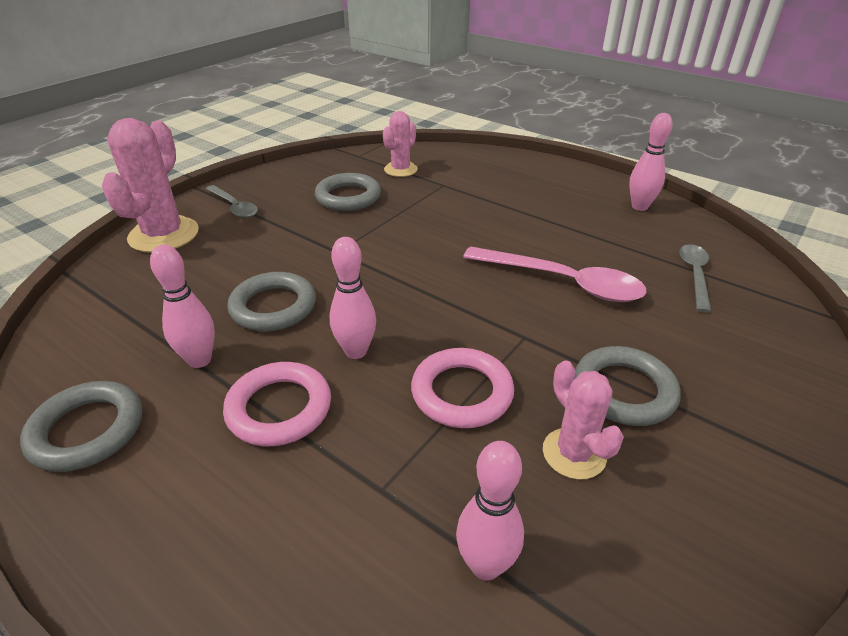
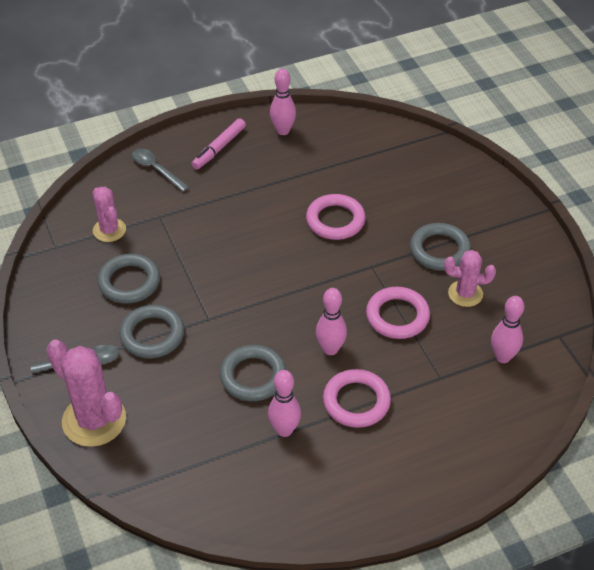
camera: 60 degrees left, 10 degrees up
(87, 430) = (315, 498): grey ring -> grey ring (152, 335)
(563, 282) = (335, 220): pink spoon -> pink ring
(564, 183) = (219, 148): none -> pink marker
(694, 275) = (373, 158): grey spoon -> grey spoon (156, 169)

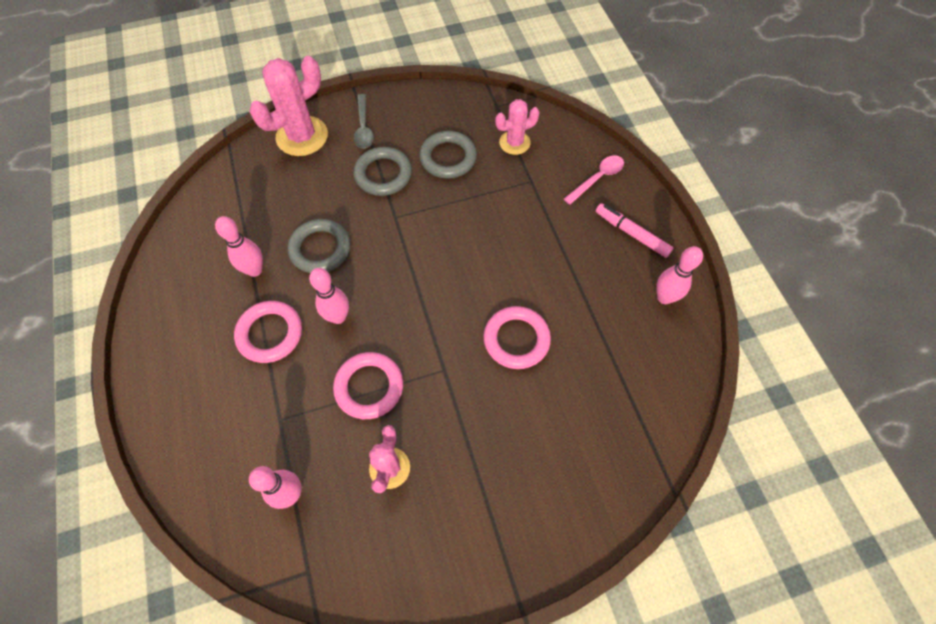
camera: 95 degrees right, 15 degrees up
(156, 169) = (597, 178): grey spoon -> pink spoon
(439, 250) = (460, 449): grey ring -> none

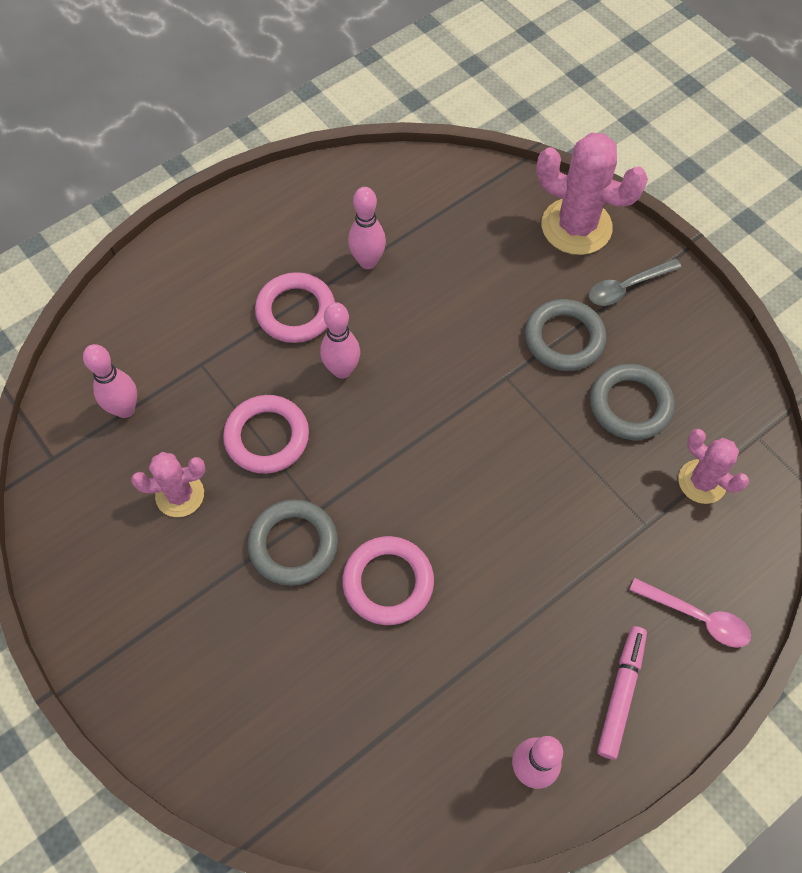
camera: 70 degrees right, 0 degrees up
(320, 249) = (423, 314): grey ring -> grey ring (293, 544)

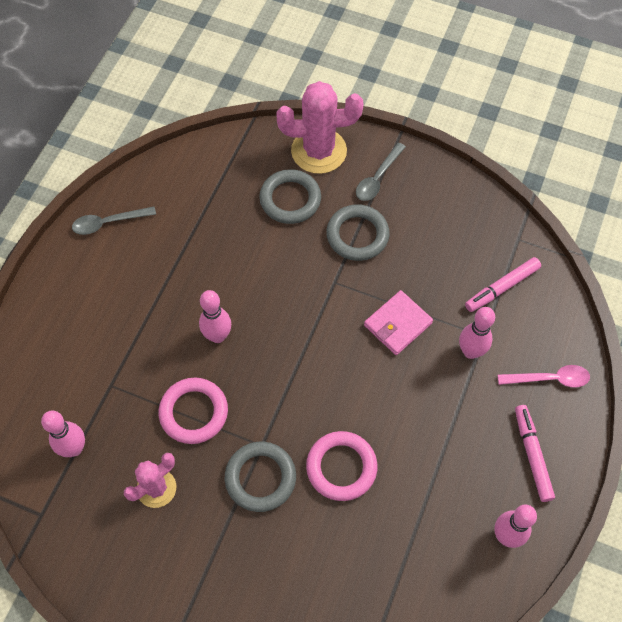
camera: 30 degrees left, 0 degrees up
(295, 311) = (157, 310): pink ring -> none
(302, 197) = (108, 223): none -> grey spoon
(368, 261) = (187, 247): pink bowling pin -> pink bowling pin (470, 351)
(550, 460) = (398, 324): none -> pink wallet
(630, 405) = (427, 259): grey ring -> grey ring (290, 199)
(702, 482) = (502, 287): pink cactus -> pink marker

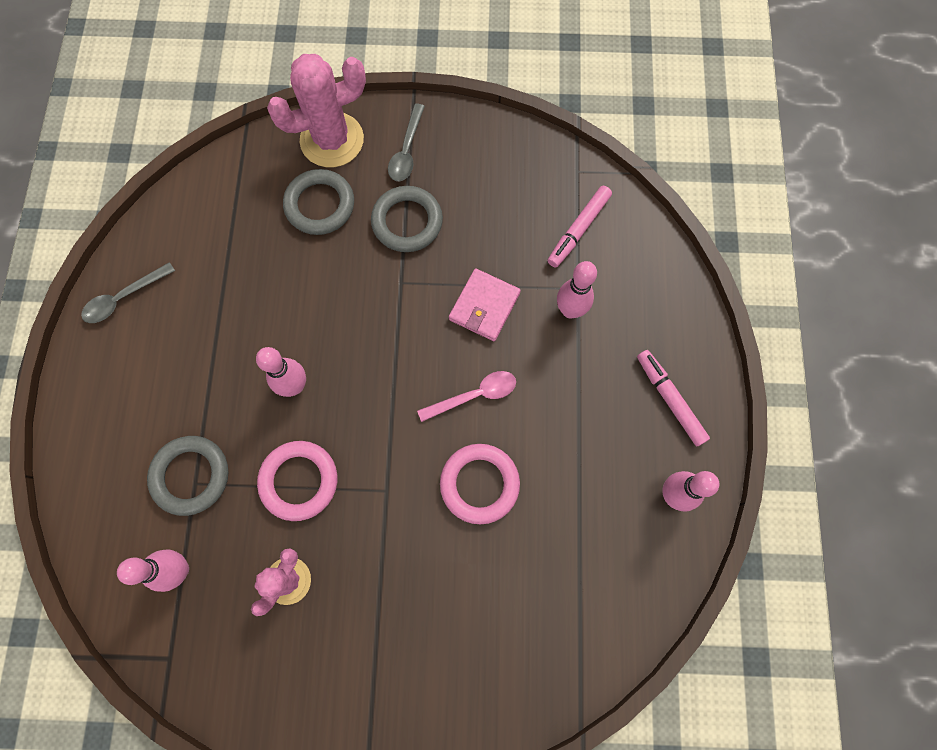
camera: 20 degrees left, 10 degrees up
(260, 478) = (397, 527): grey ring -> grey ring (191, 476)
(549, 379) = (659, 312): pink spoon -> pink spoon (474, 395)

